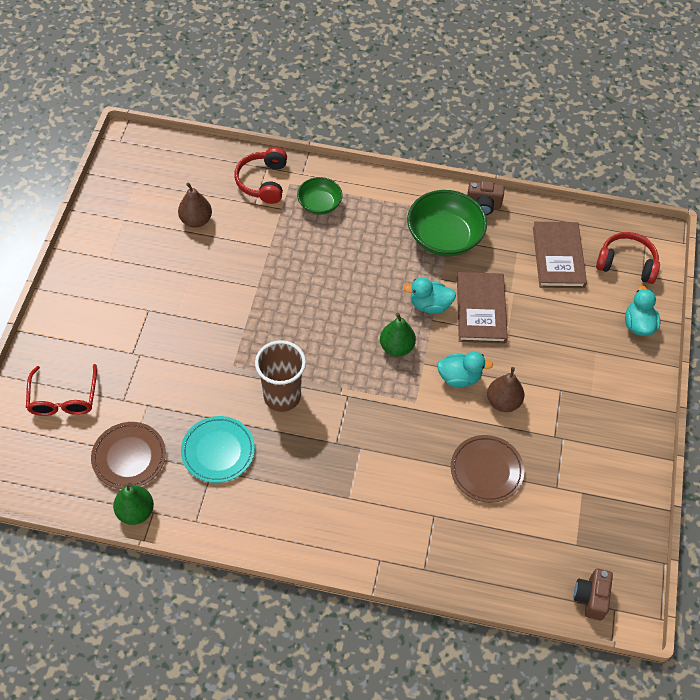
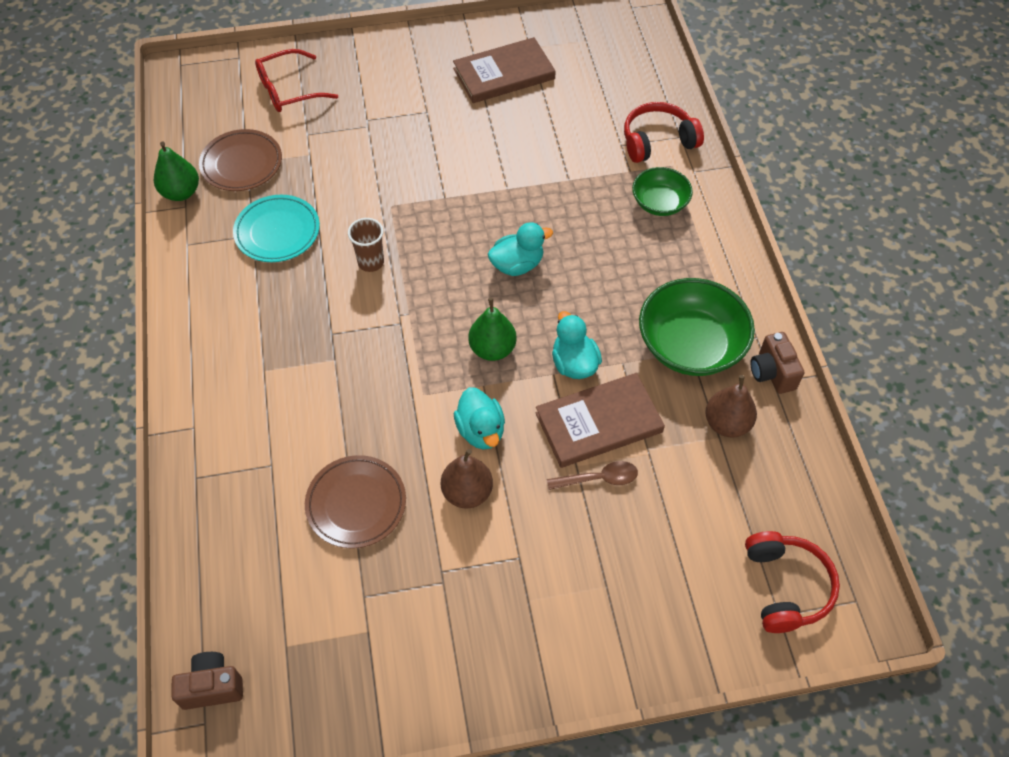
camera: 70 degrees right, 0 degrees up
(196, 220) = (566, 105): brown pear -> brown pear (727, 423)
(282, 396) = (371, 262): brown cup -> brown cup, size x0.58
(521, 326) = (599, 478): none -> brown spoon
(558, 257) = (742, 491): brown book -> brown book (504, 74)
(638, 324) = (683, 633): turquoise duck -> turquoise duck (517, 265)

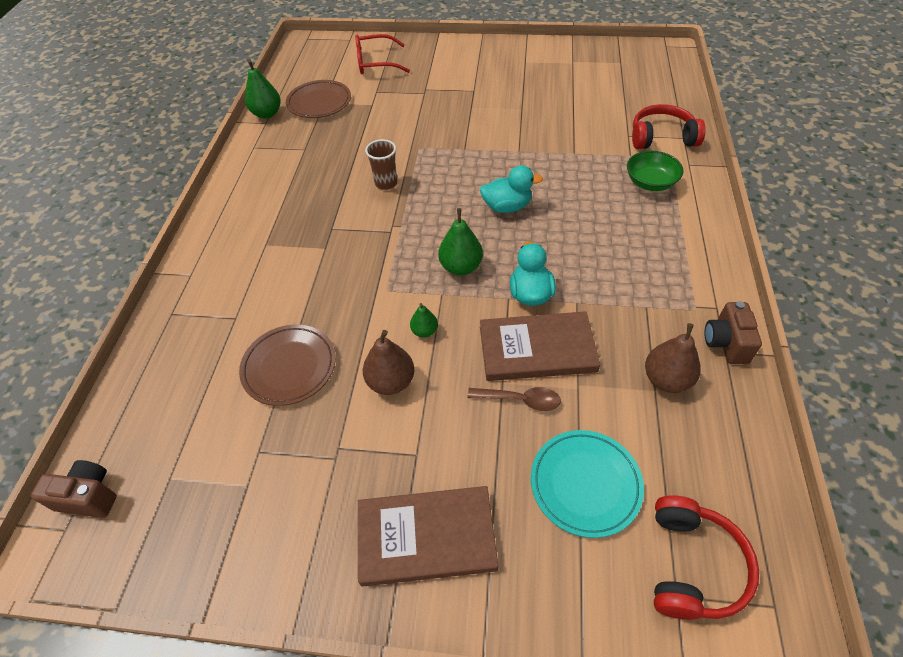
camera: 20 degrees right, 5 degrees down
(277, 232) = (324, 150): turquoise plate -> turquoise plate (585, 484)
(481, 431) = (424, 331): turquoise duck -> green pear
(504, 74) = (545, 75): brown book -> brown book (426, 537)
(690, 345) = (647, 301): green bowl -> none

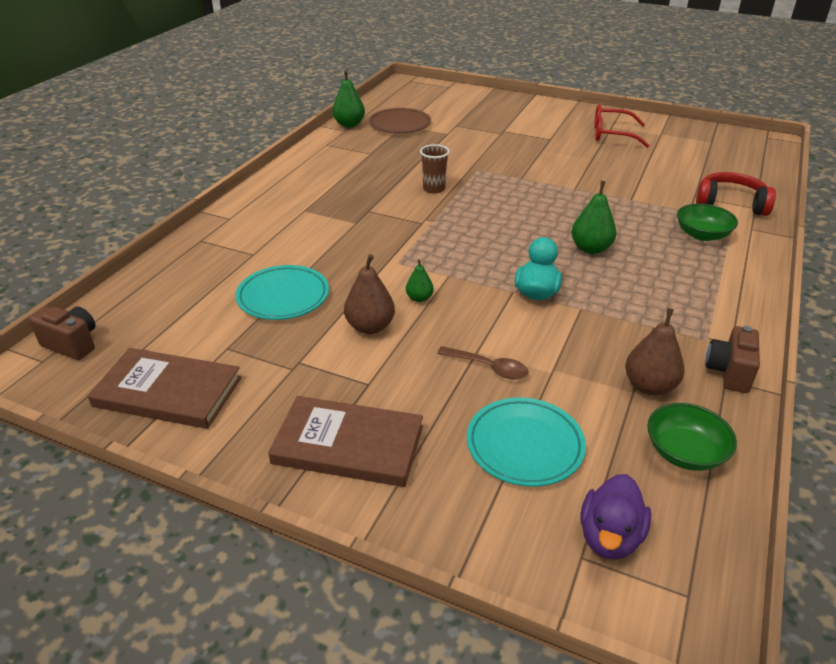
camera: 15 degrees right, 15 degrees down
(289, 367) = (283, 297): brown plate -> turquoise plate
(375, 63) = (465, 106): red glasses -> red glasses (612, 134)
(461, 267) = (477, 260): green pear -> green pear (591, 249)
(507, 207) = (543, 226): turquoise duck -> none
(537, 349) = (523, 334): brown book -> brown book (168, 392)
(692, 565) = (610, 537): red headphones -> purple duck
(720, 447) = (684, 452): none -> green bowl

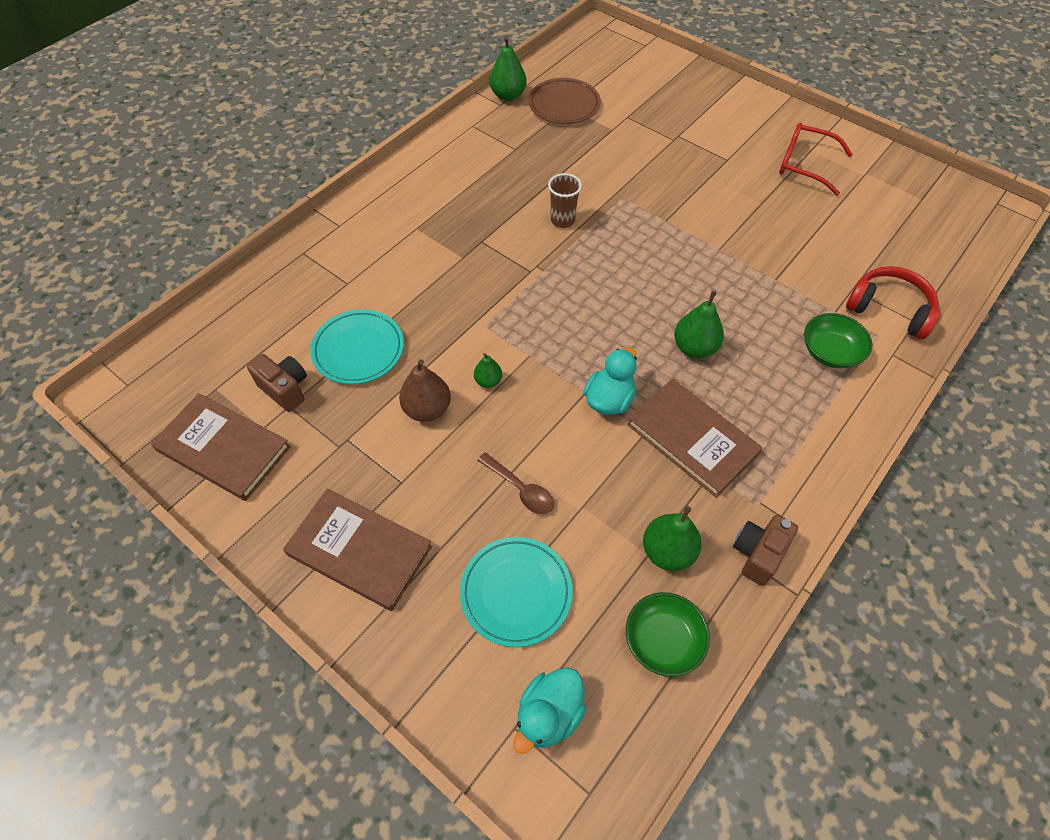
camera: 15 degrees right, 20 degrees up
(72, 344) = (156, 370): brown camera -> brown camera (285, 389)
(610, 537) = (549, 714): purple duck -> turquoise duck
(624, 306) = (692, 439): none -> brown book
(649, 386) = (667, 551): brown pear -> green pear

